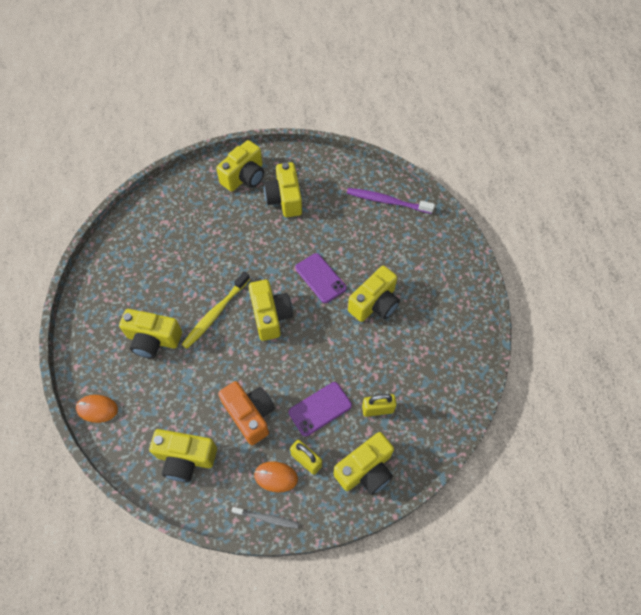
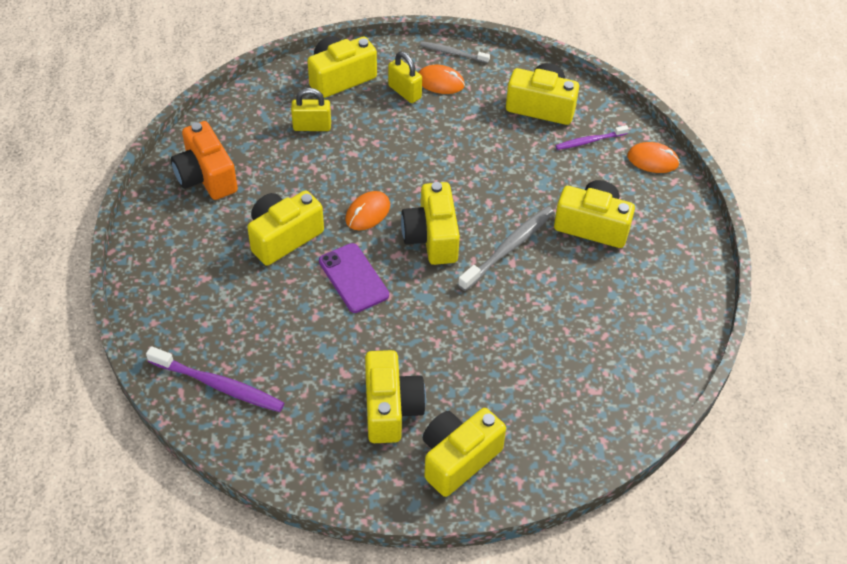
camera: 175 degrees left, 10 degrees down
(147, 423) = (589, 141): none -> purple toothbrush
(215, 313) = (509, 248): yellow toothbrush -> grey toothbrush
(250, 415) = (466, 136): orange camera -> orange camera (206, 176)
(319, 331) = (367, 213): none -> orange mouse
(320, 409) = (381, 133): purple phone -> none

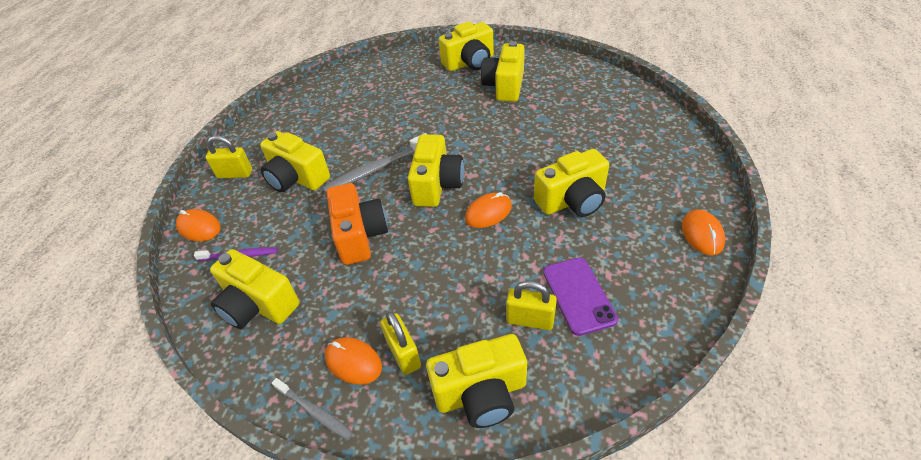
camera: 160 degrees left, 5 degrees down
(159, 217) = (702, 234): none -> orange mouse
(206, 176) = (657, 273): orange camera -> orange camera (359, 235)
(219, 385) = (626, 107): purple toothbrush -> none
(353, 278) = (513, 161): purple phone -> purple phone (578, 295)
(668, 221) = (235, 174): none -> yellow padlock

